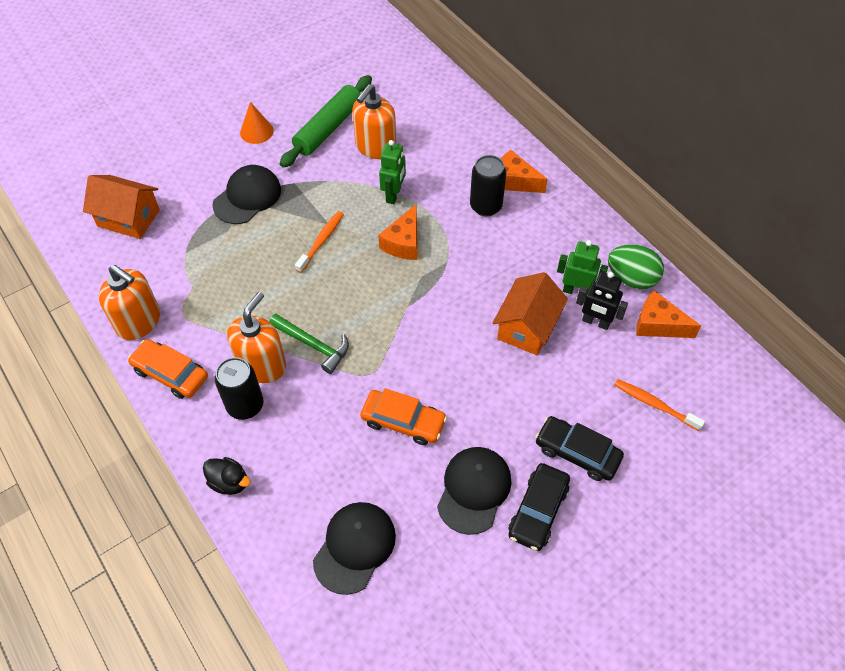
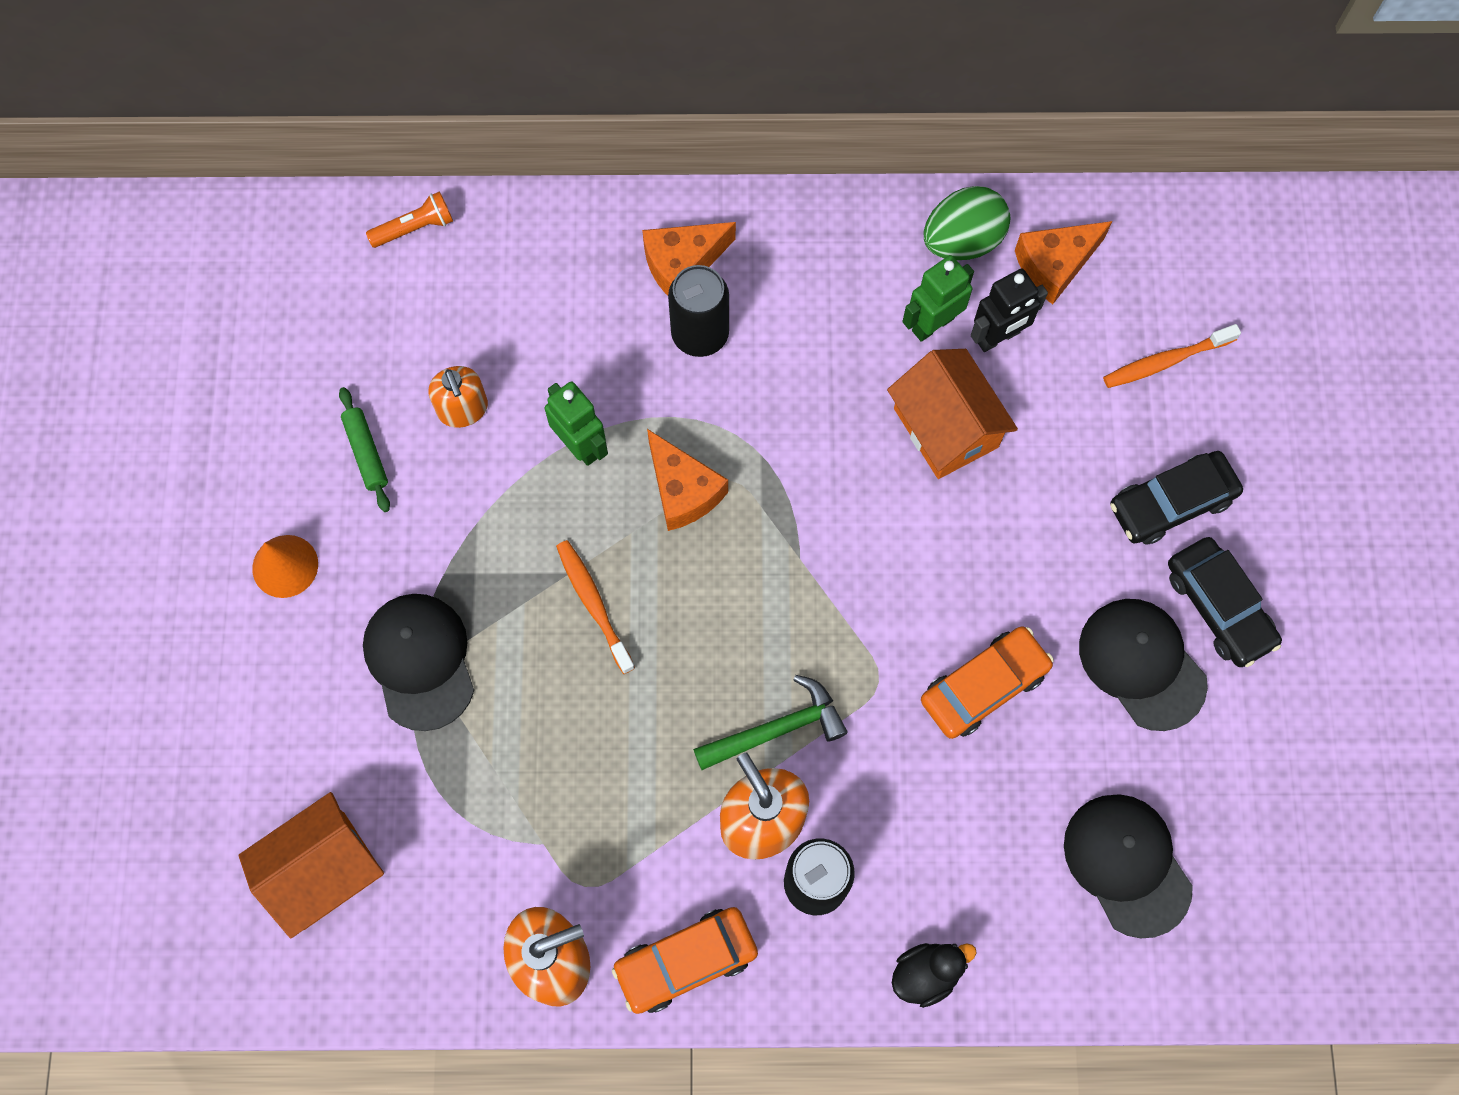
camera: 55 degrees left, 15 degrees up
(328, 128) = (366, 453): green rolling pin -> green rolling pin, size x0.50
(375, 147) = (463, 409): orange soap dispenser -> orange soap dispenser, size x0.63
(444, 87) = (415, 228): none -> orange flashlight

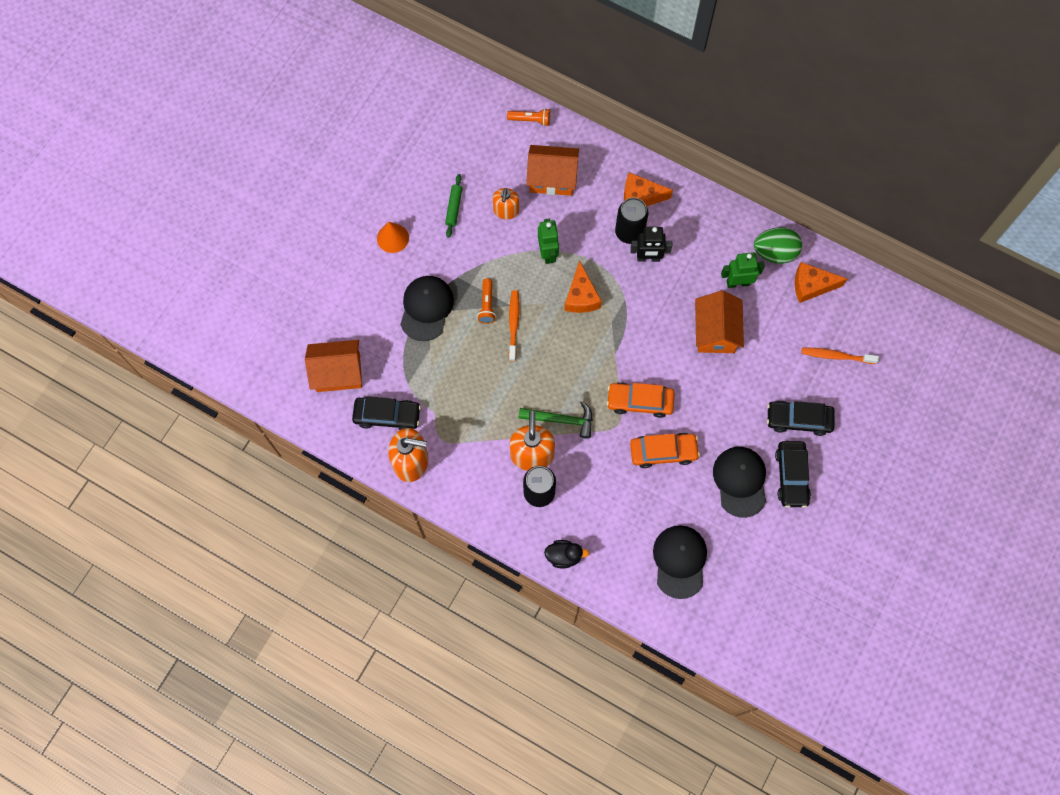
camera: 30 degrees right, 0 degrees up
(461, 900) = (387, 416): none -> black car
(511, 310) = (552, 178): none -> orange house
(526, 595) = (487, 305): none -> orange flashlight
(686, 961) = (465, 493): orange car -> orange car (640, 401)
(998, 337) = (764, 304): black robot -> black robot (648, 258)

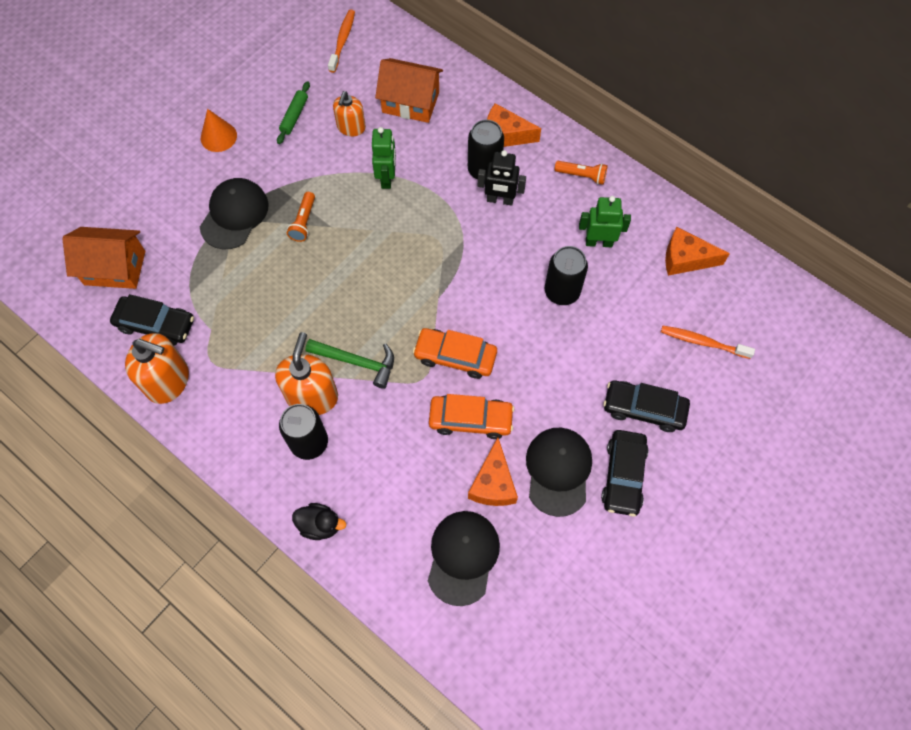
camera: 10 degrees right, 5 degrees down
(513, 324) = (328, 247): orange toothbrush -> orange toothbrush (342, 41)
(531, 120) = (401, 42): orange flashlight -> orange flashlight (582, 176)
(581, 296) = (413, 229): orange cheese -> orange cheese (493, 483)
(715, 331) = (562, 292): orange house -> black can
(774, 253) = (648, 216): green egg -> none

